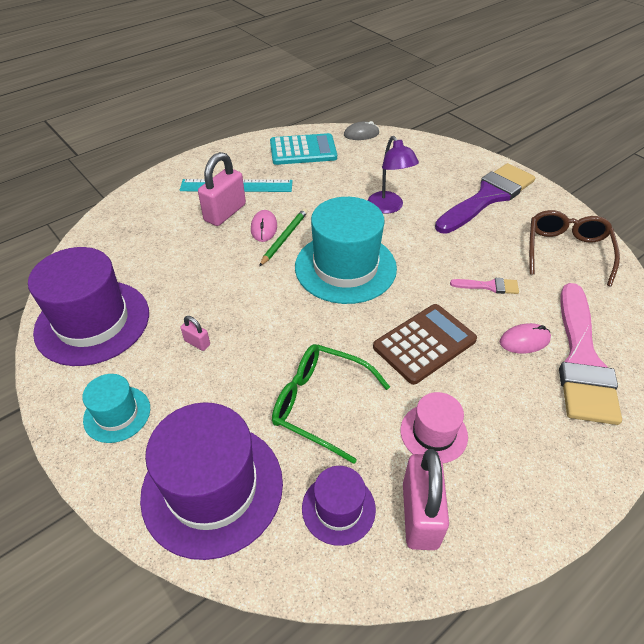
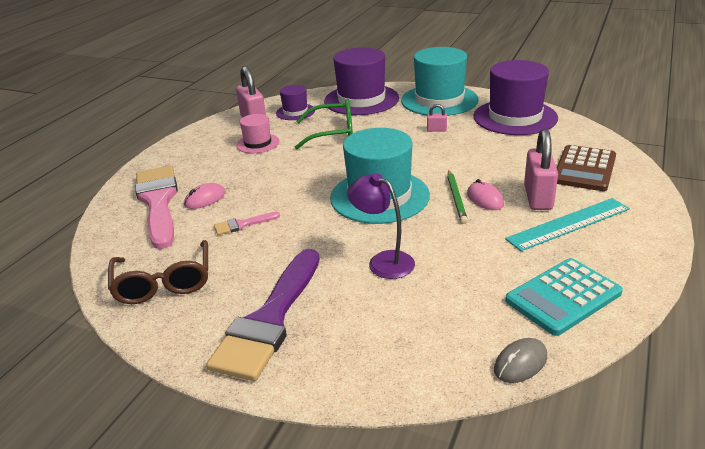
camera: 155 degrees right, 15 degrees down
(117, 414) = (439, 100): turquoise hat -> turquoise hat, size x1.95
(424, 344) = (282, 174): brown calculator -> brown calculator (584, 169)

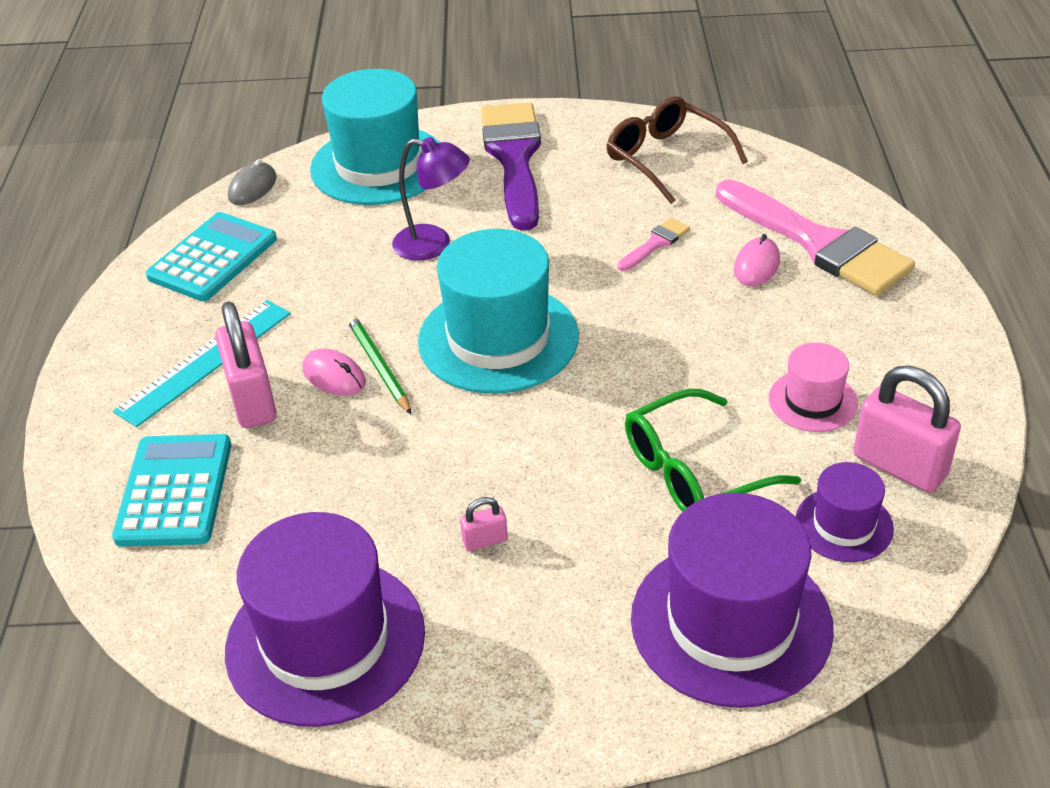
camera: 155 degrees right, 10 degrees up
(439, 100) = (533, 674): turquoise hat -> turquoise hat (379, 165)
(584, 169) = (175, 491): brown calculator -> turquoise calculator

